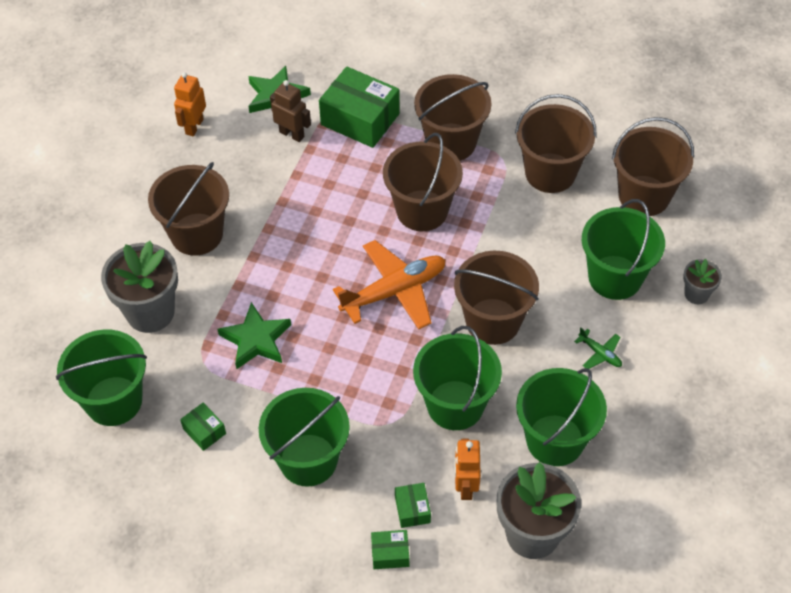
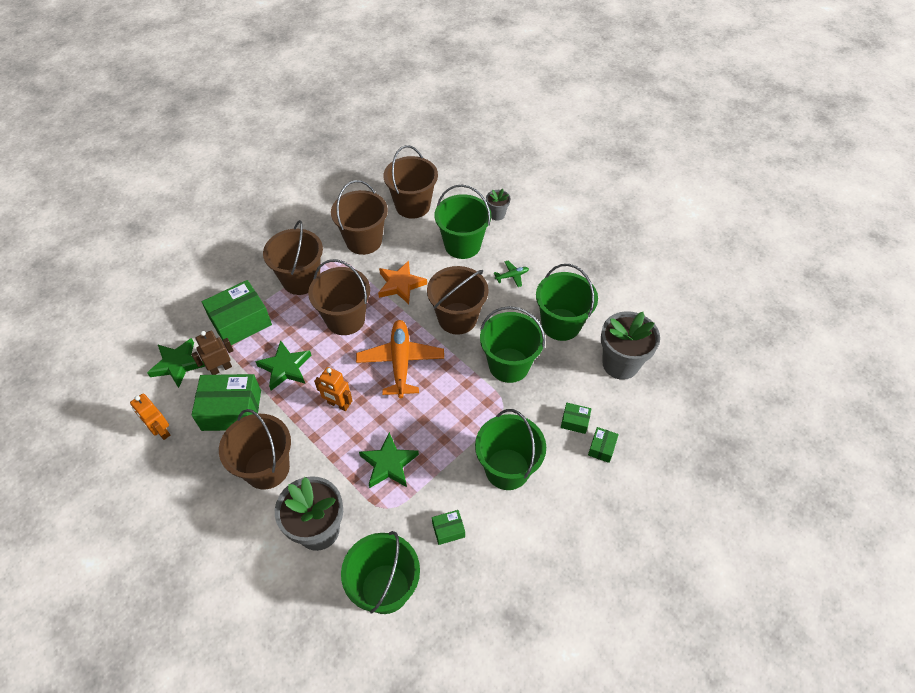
camera: 65 degrees left, 0 degrees up
(247, 170) = (231, 410): none -> green box
(324, 188) = (285, 367): none -> green star
(465, 486) = (571, 385): orange robot -> orange robot (338, 404)
(507, 240) = (400, 284): none -> orange star

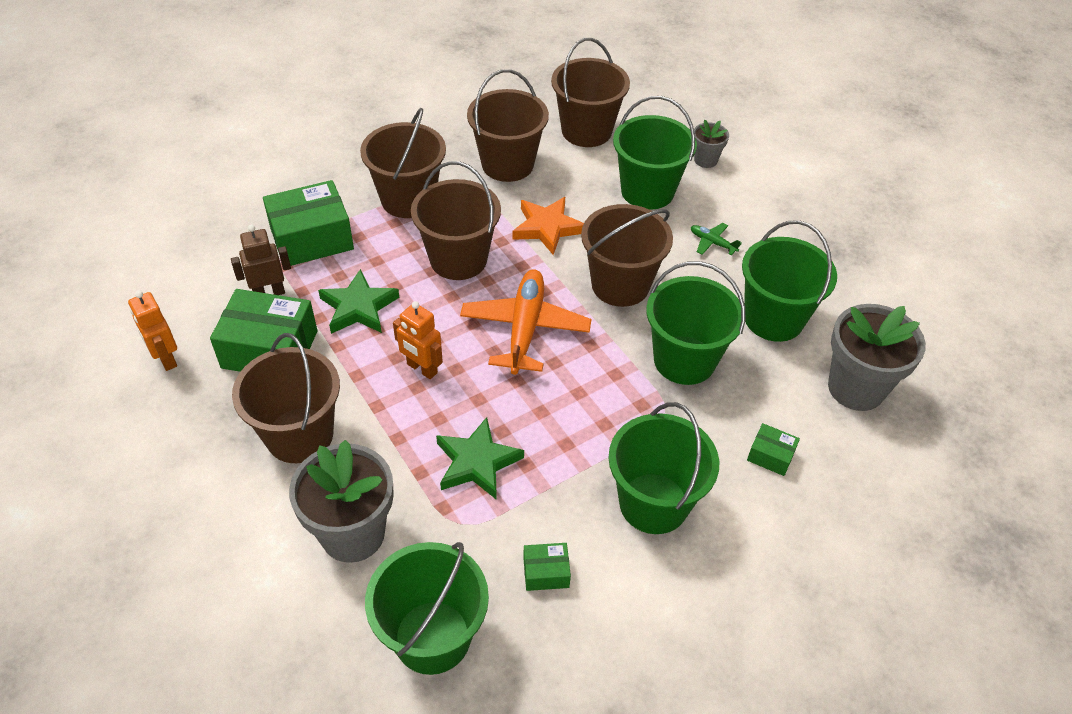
camera: 10 degrees right, 5 degrees down
(178, 364) = (212, 277): green star -> none
(512, 276) = (712, 242): green plane -> green plane turned 135 degrees counterclockwise
(601, 448) = (806, 501): green box -> none

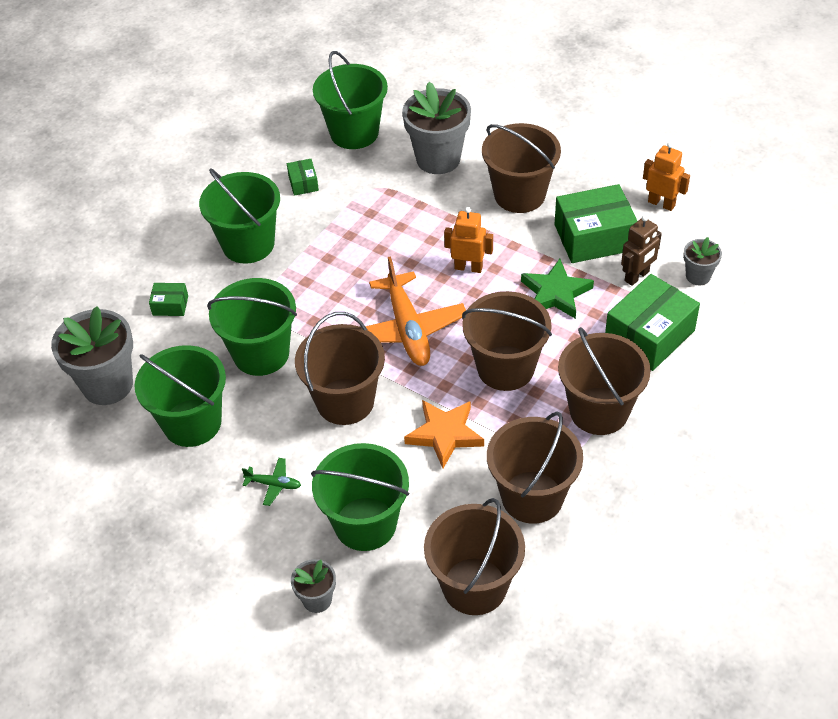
camera: 160 degrees right, 0 degrees up
(215, 271) = (698, 276): none -> grey flower pot
(477, 462) = (385, 224): green star -> none
(546, 572) = (303, 183): green box -> green box turned 75 degrees counterclockwise

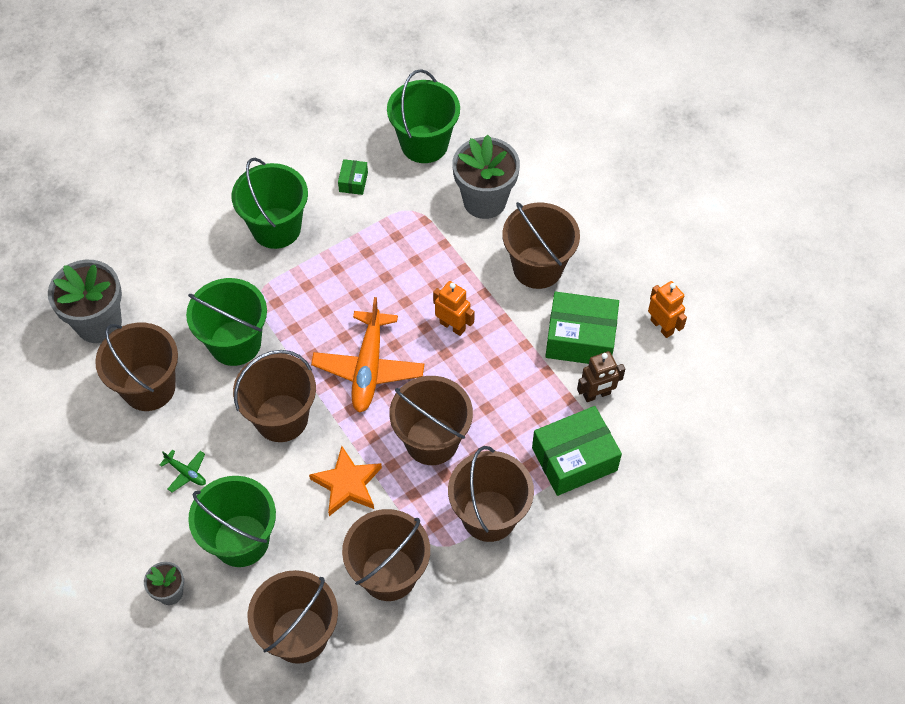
camera: 20 degrees right, 10 degrees up
(170, 305) = (183, 265): green box -> none
(192, 423) = (149, 387): green bucket -> brown bucket
(555, 293) = (515, 383): green star -> none
(698, 276) = (652, 416): grey flower pot -> none

